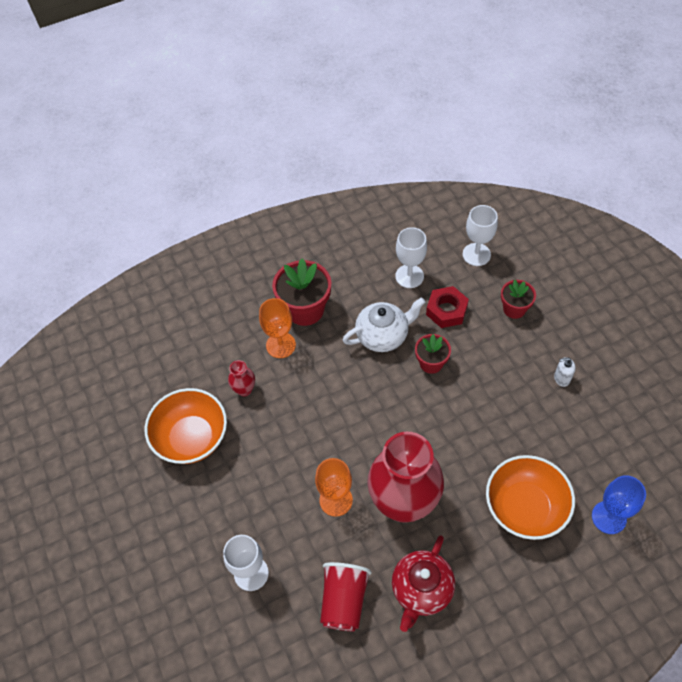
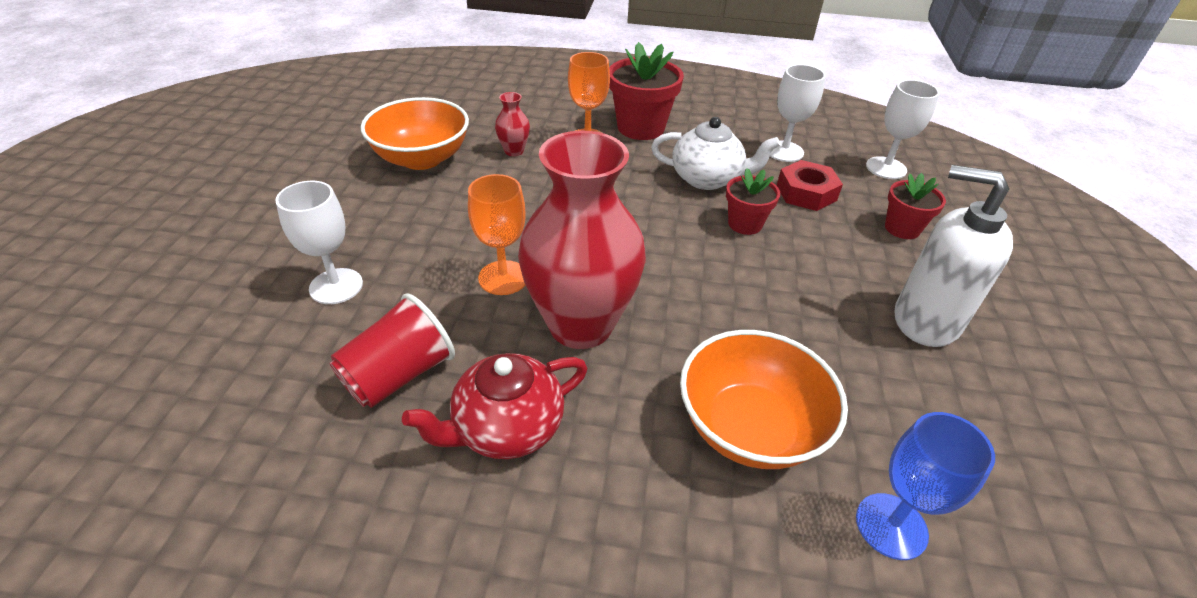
camera: 30 degrees right, 15 degrees down
(561, 378) = (925, 320): white soap dispenser -> white soap dispenser, size x2.45

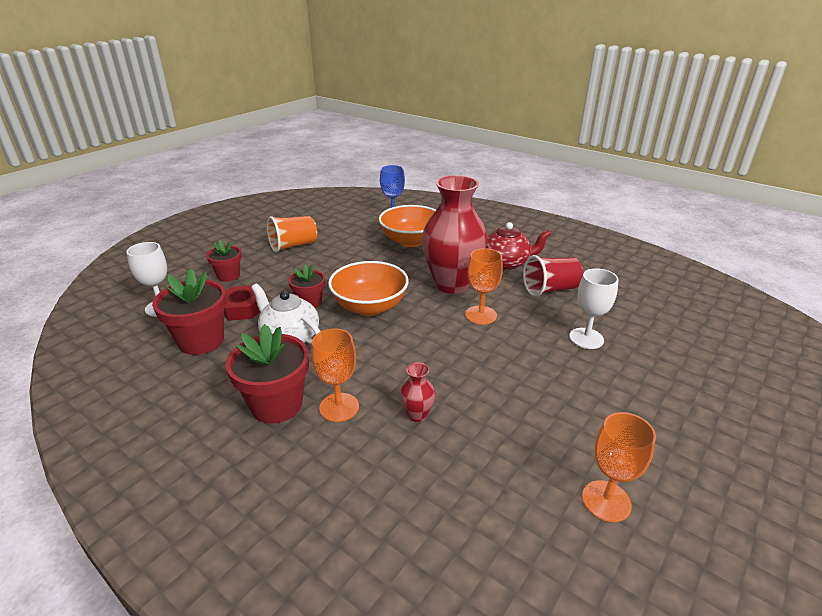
camera: 150 degrees left, 10 degrees down
(333, 139) = (606, 501): none -> orange goblet
(422, 158) = (509, 434): orange bowl -> orange bowl (369, 306)
(784, 151) = (201, 341): white goblet -> red flower pot
(925, 320) = (293, 246): white soap dispenser -> orange cup

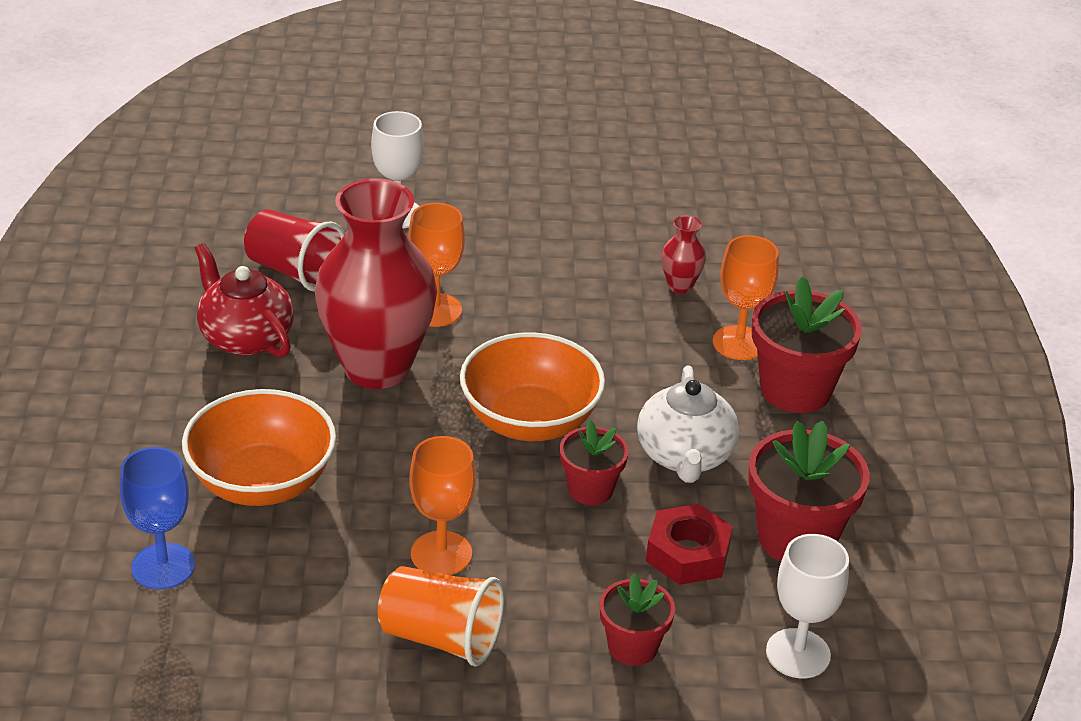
camera: 130 degrees left, 5 degrees up
(606, 501) = (645, 154): orange goblet -> orange goblet (441, 554)

